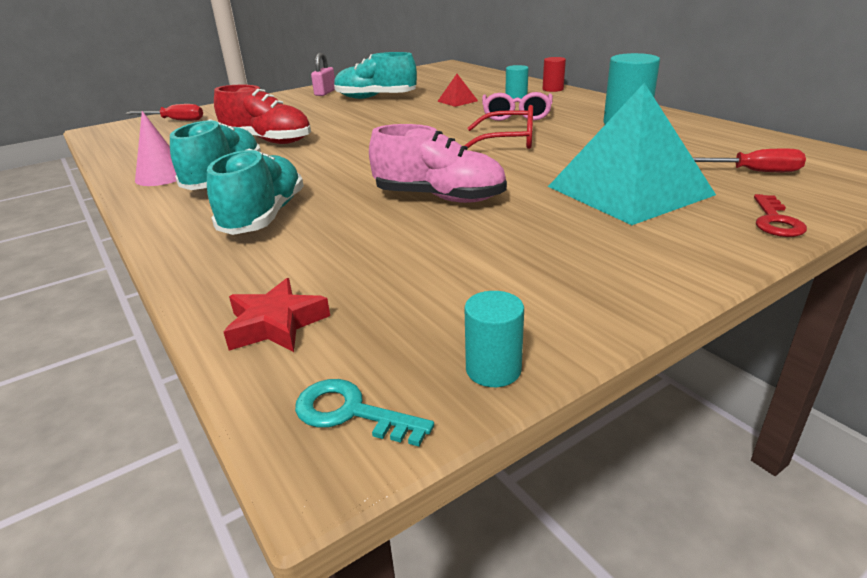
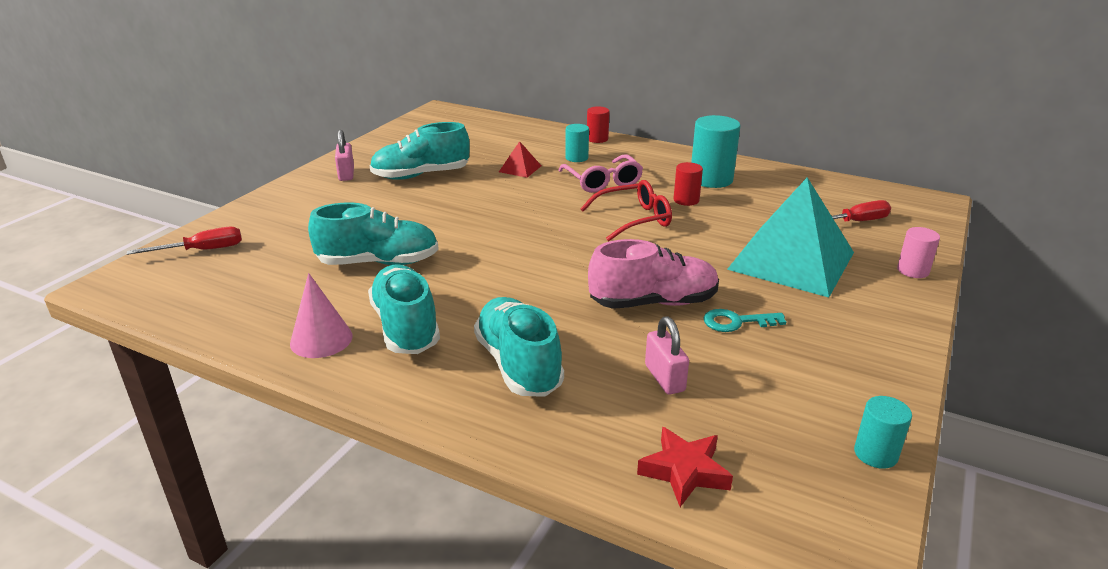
camera: 30 degrees left, 0 degrees up
(267, 141) = (378, 262): red shoe -> turquoise shoe
(350, 412) = (829, 521): turquoise key -> turquoise key (736, 322)
(367, 251) = (664, 378): none -> pink padlock
(578, 134) = (686, 200): none -> red cylinder
(775, 221) = (913, 270): red key -> pink cylinder

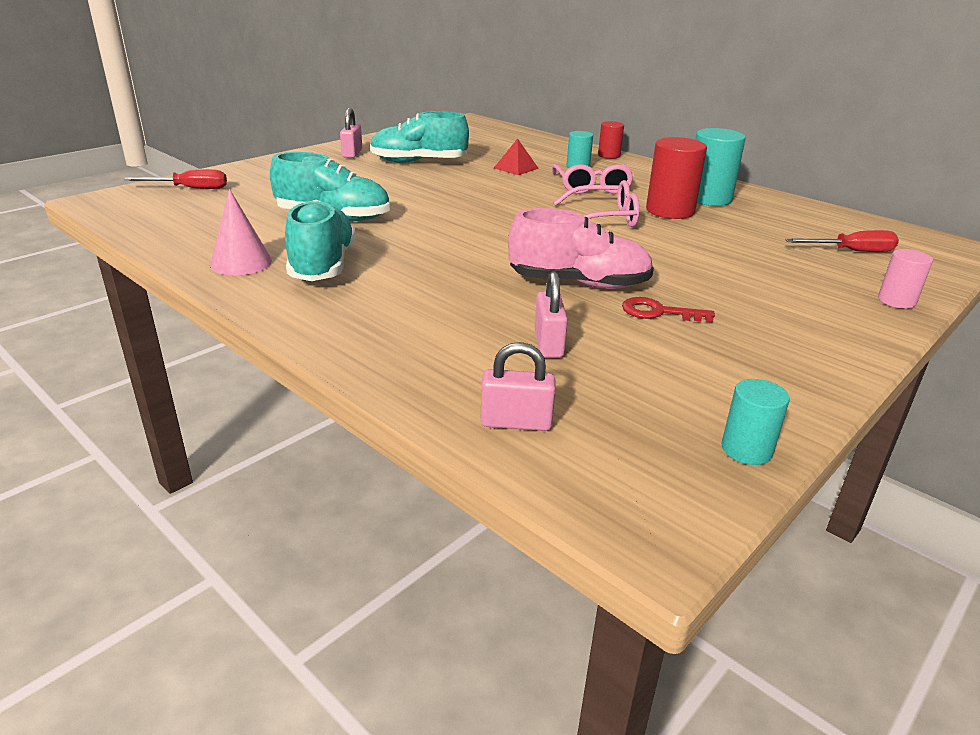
camera: 15 degrees right, 0 degrees up
(518, 364) = (407, 309): turquoise shoe -> none
(635, 219) = (605, 218): red glasses -> pink glasses
(684, 471) = (516, 422): red star -> pink padlock
(686, 200) = (670, 211): red cylinder -> red cylinder, size x1.76
(736, 322) = (658, 312): turquoise key -> red key
(791, 260) = (755, 272): turquoise pyramid -> none

